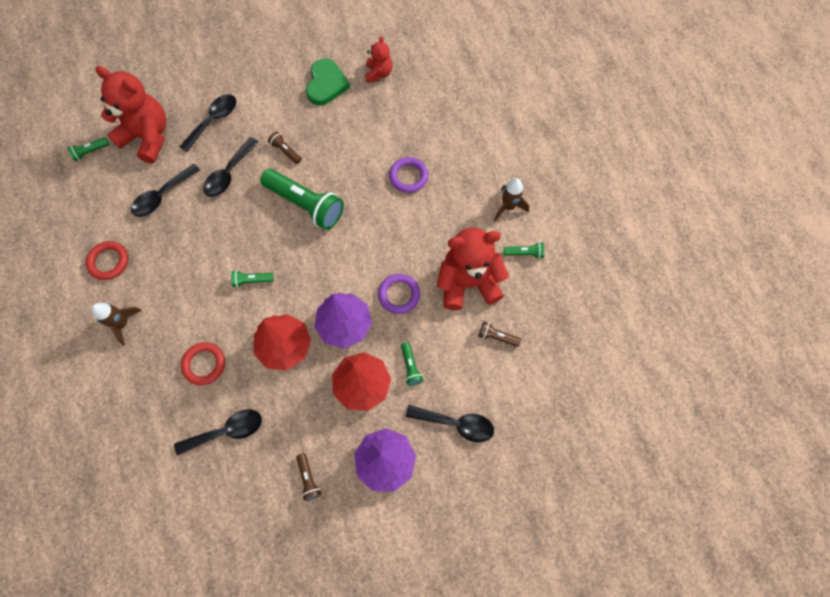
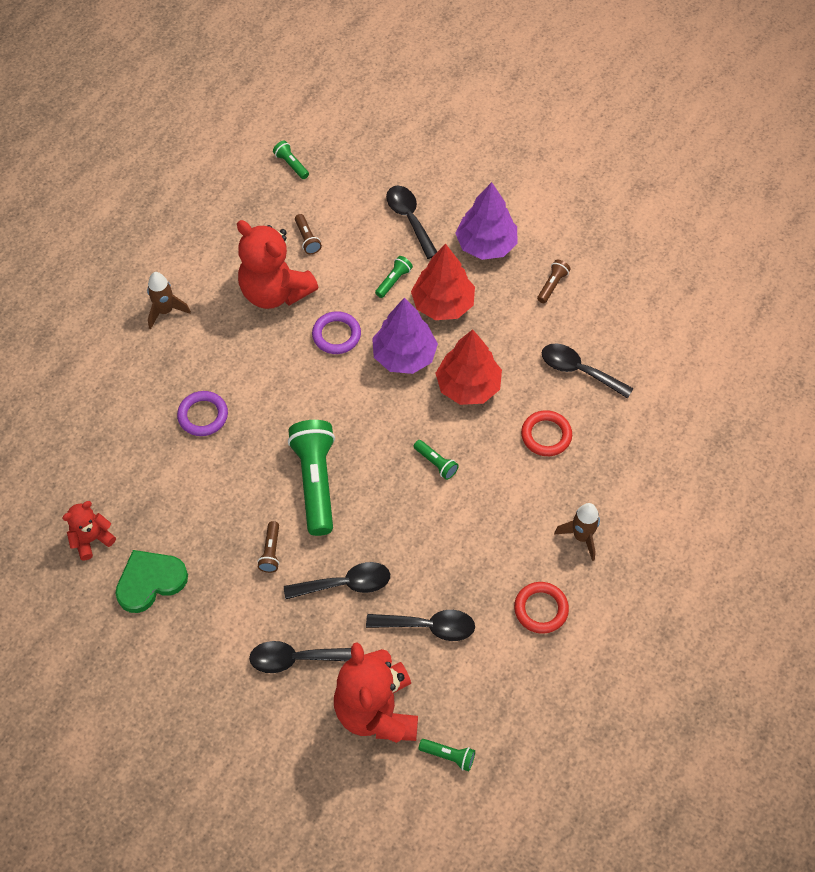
camera: 130 degrees left, 10 degrees down
(524, 253) = (205, 268): green flashlight -> green flashlight (291, 164)

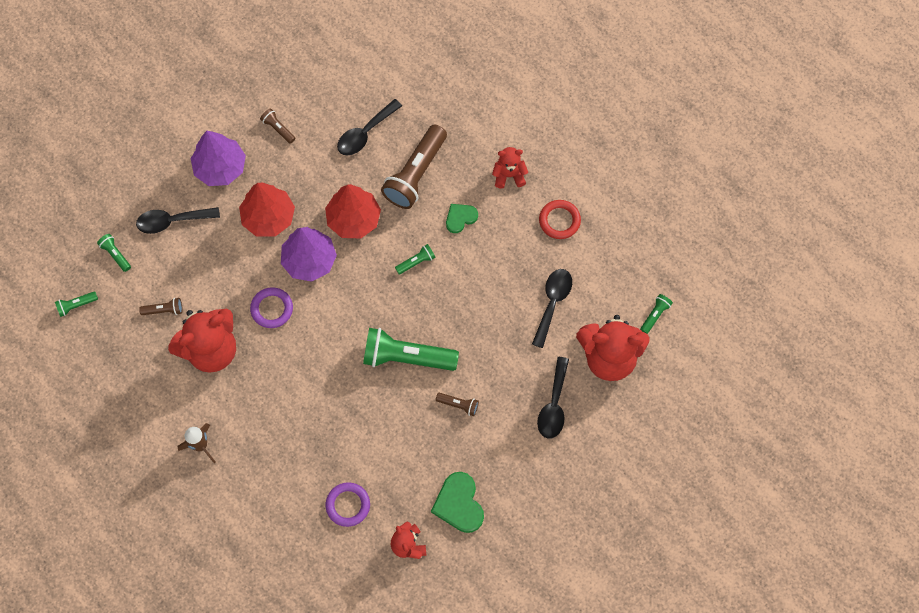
camera: 75 degrees left, 10 degrees up
(203, 415) = (317, 433): purple ring -> purple ring (348, 505)
(345, 584) = (502, 355): black spoon -> none
(393, 281) = (232, 250): green flashlight -> green flashlight (115, 254)
(507, 496) = (460, 218): none -> green heart
(546, 435) = (416, 174): red ring -> brown flashlight
(581, 537) = (509, 175): brown rocket -> red teddy bear

